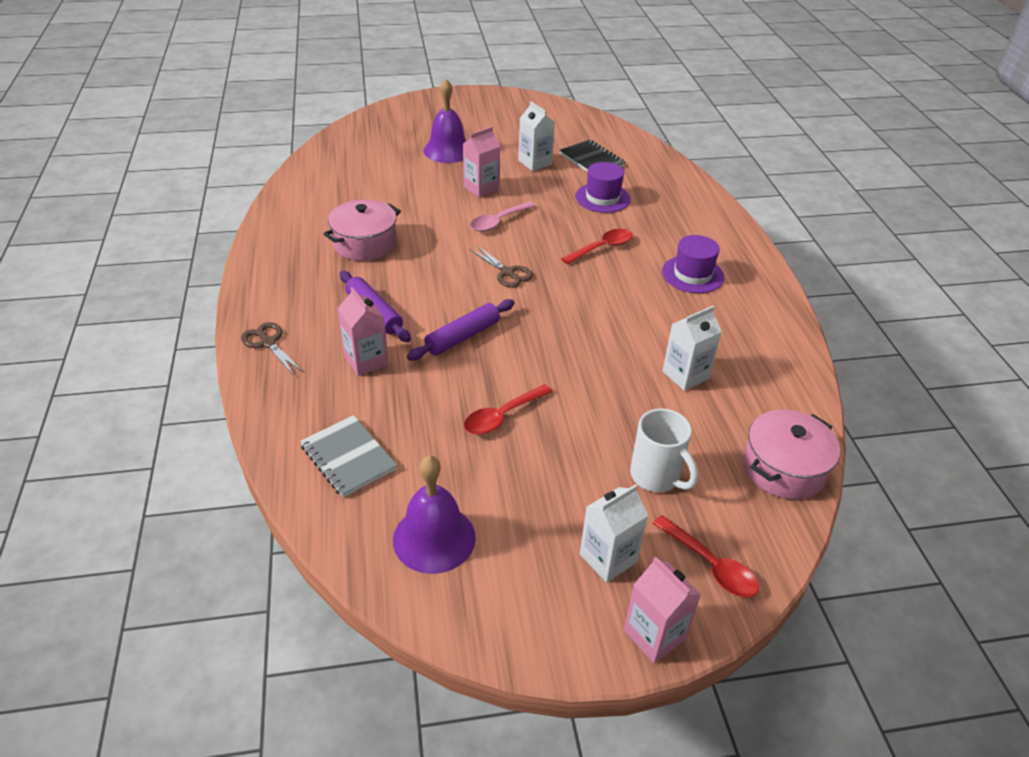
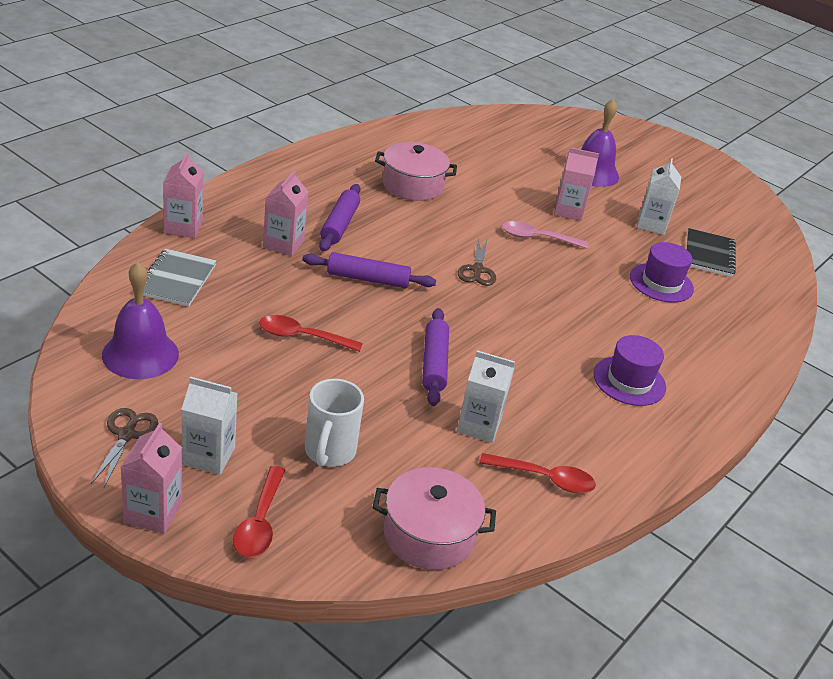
camera: 45 degrees right, 5 degrees down
(268, 343) = (248, 193): brown scissors -> brown scissors (127, 435)
(273, 413) = (183, 227): none -> pink carton
(598, 358) = (434, 363): none -> purple rolling pin
(602, 248) = (587, 310): red spoon -> red spoon (544, 478)

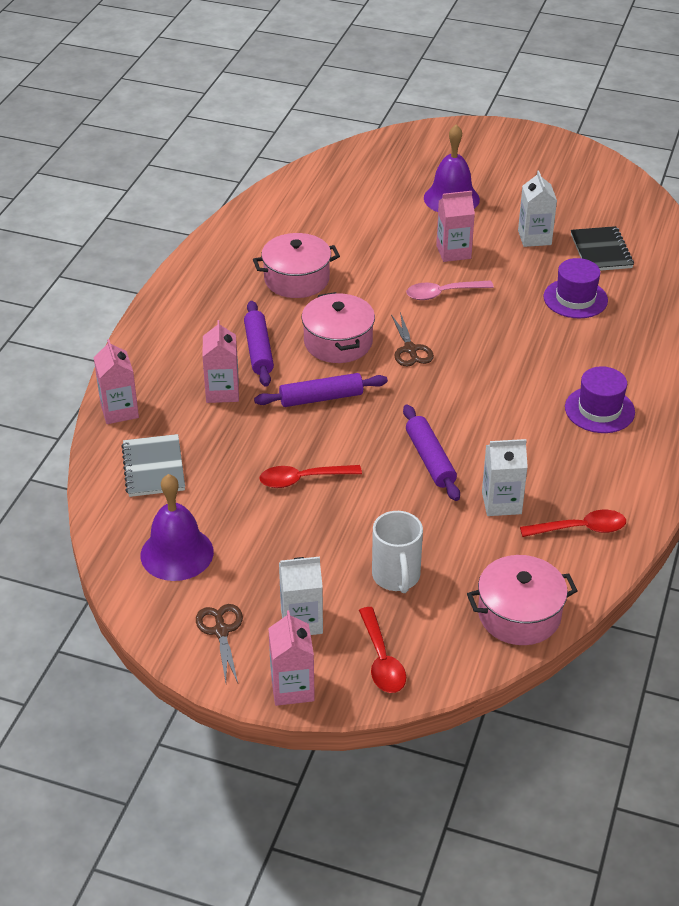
camera: 15 degrees left, 5 degrees up
(415, 242) = (338, 342): none -> pink pot

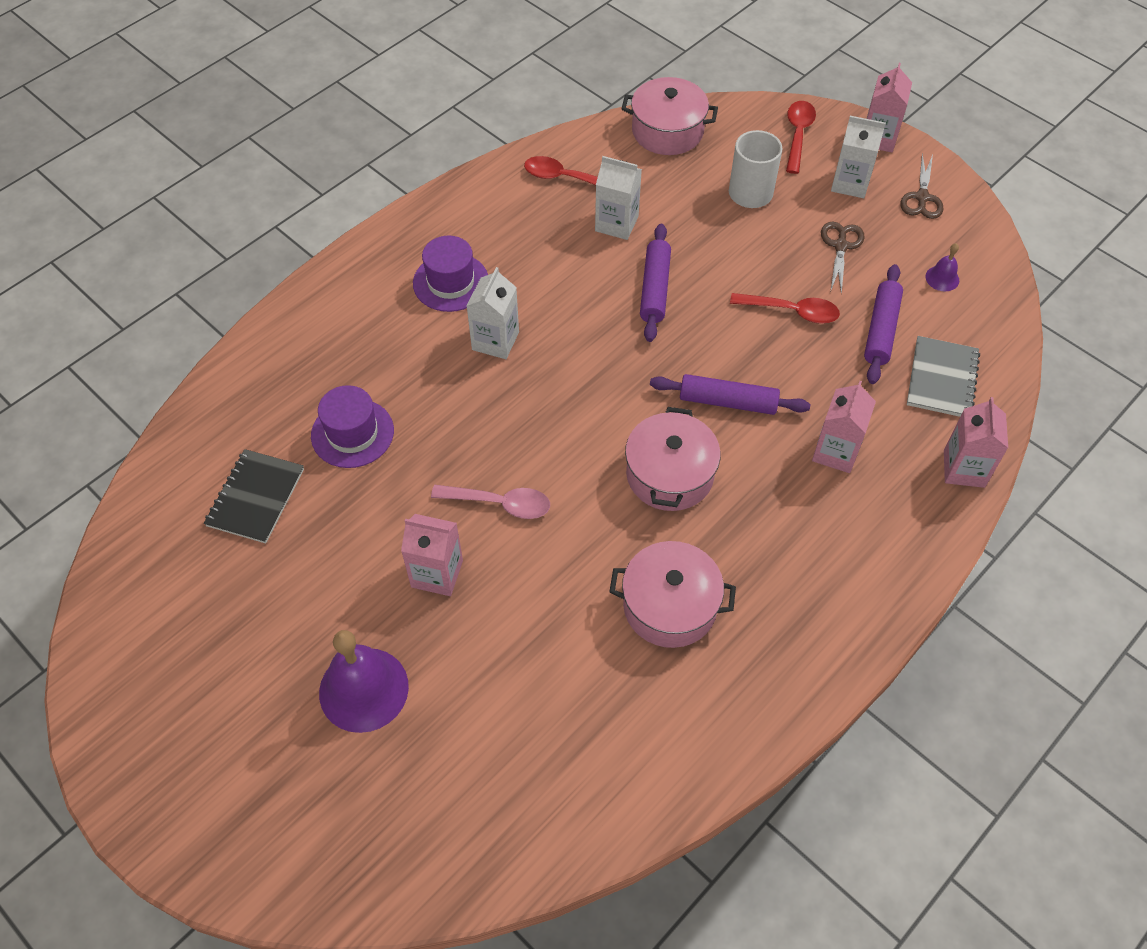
camera: 155 degrees left, 15 degrees up
(177, 553) = (942, 278): purple bell -> purple bell, size x0.47
(259, 350) = (770, 498): purple rolling pin -> purple rolling pin (881, 330)
(410, 349) = (592, 431): brown scissors -> brown scissors (841, 246)
(534, 237) = (315, 557): white carton -> white carton (495, 341)

